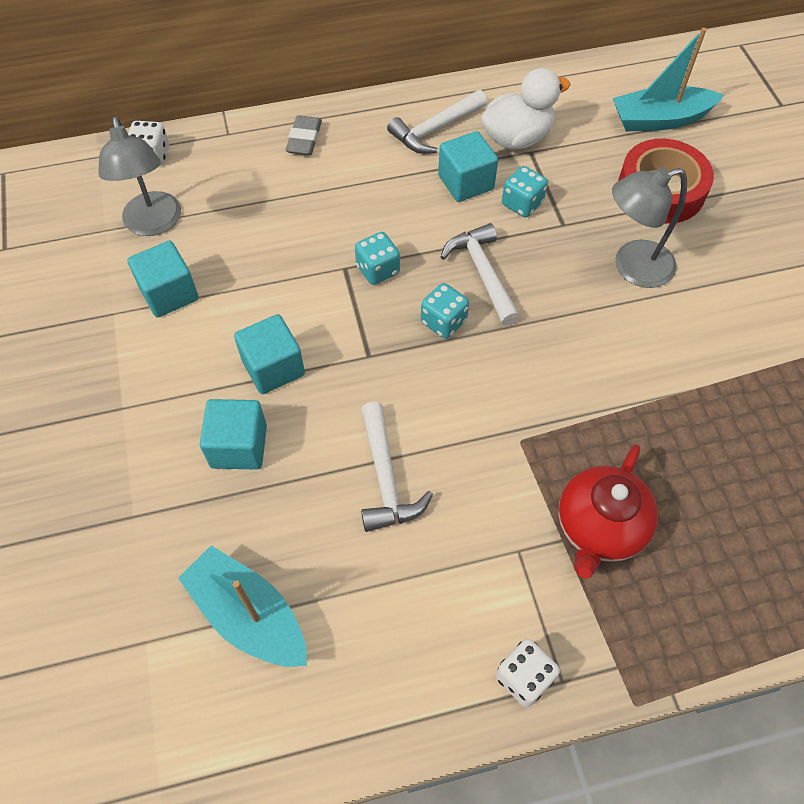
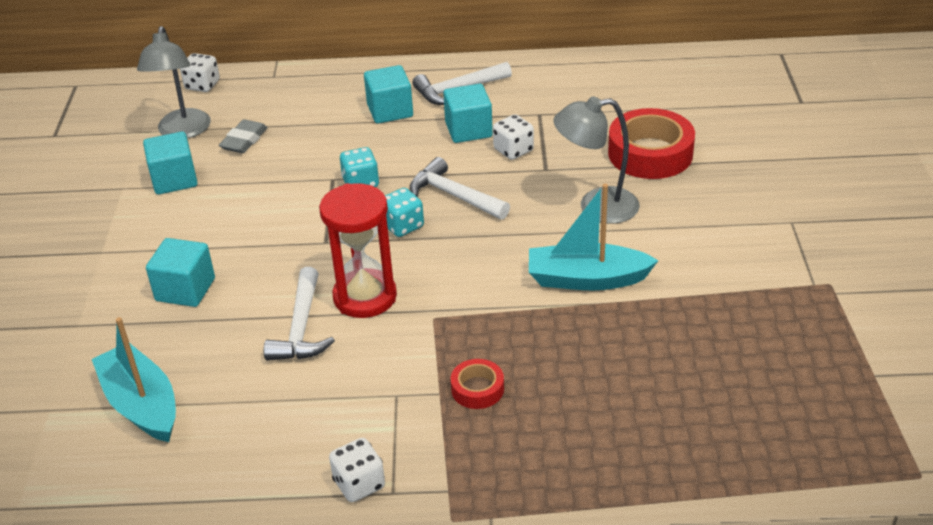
camera: 15 degrees right, 20 degrees down
(273, 367) = (239, 240): turquoise cube -> turquoise cube (390, 111)
(304, 139) = (338, 86): grey eraser -> grey eraser (244, 141)
(438, 424) = (365, 297): none -> red hourglass
(482, 273) = (454, 196): white hammer -> white hammer turned 45 degrees counterclockwise
(517, 138) = (531, 103): white duck -> none
(522, 204) = (513, 150): turquoise dice -> white dice
(599, 527) = (477, 389): red teapot -> red tape
(660, 120) = (674, 102): turquoise boat -> turquoise boat (587, 279)

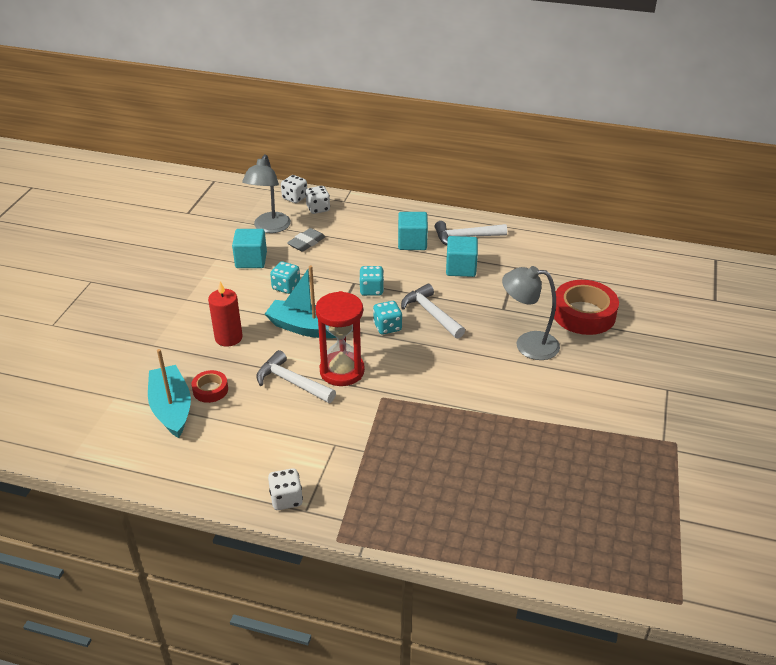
camera: 15 degrees right, 0 degrees up
(185, 290) = (228, 338): turquoise cube -> red candle
(240, 204) = (286, 287): none -> turquoise dice
(301, 328) = (292, 382): white hammer -> white hammer turned 105 degrees clockwise
(477, 389) = (390, 454): red tape -> red tape (210, 390)
(513, 150) = (486, 290): white dice -> white dice (318, 209)
(587, 279) = (498, 395): turquoise boat -> turquoise boat (306, 328)

